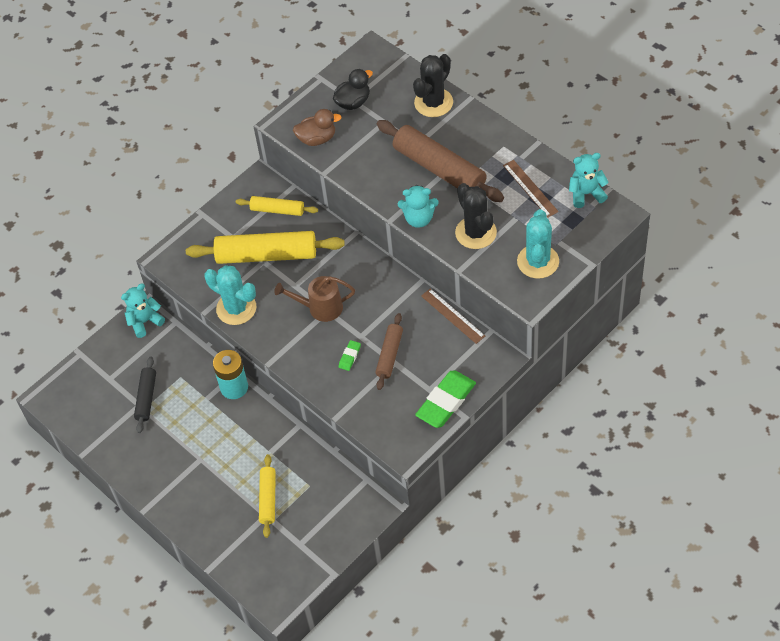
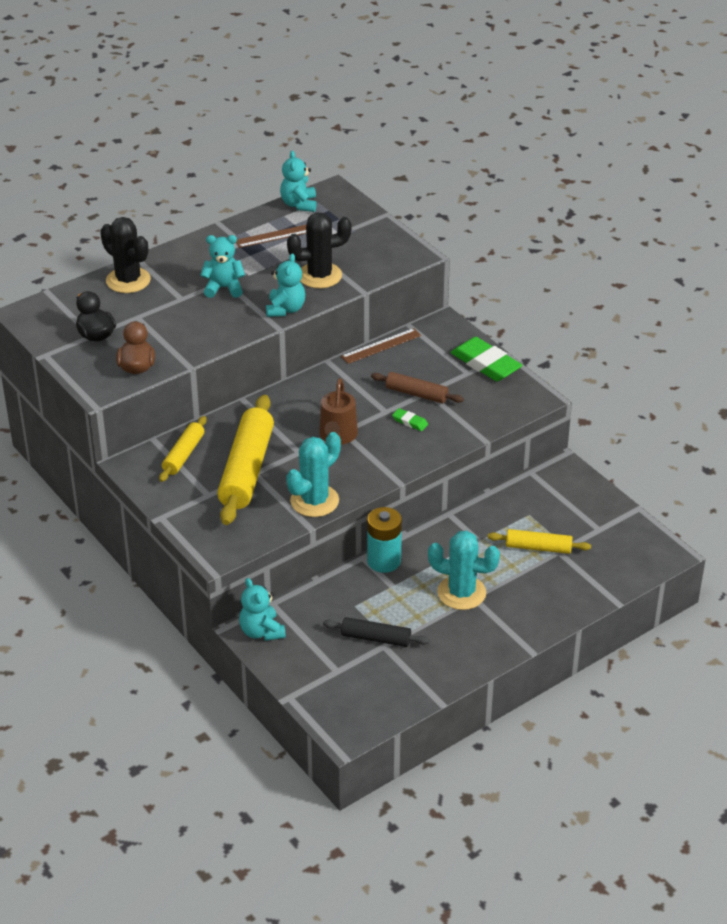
camera: 85 degrees left, 15 degrees down
(439, 169) = (224, 288): brown rolling pin -> turquoise teddy bear
(538, 261) = (371, 243): turquoise cactus -> turquoise cactus (461, 593)

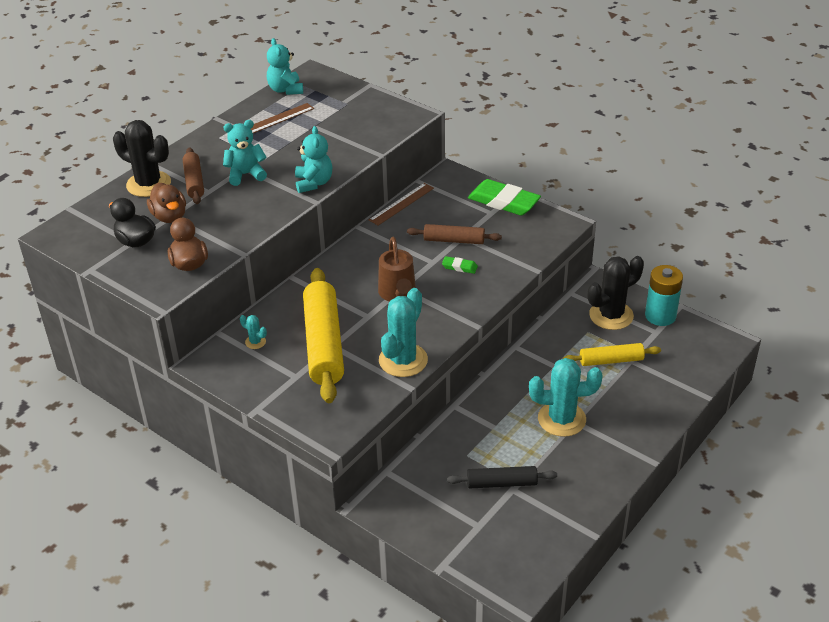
camera: 15 degrees left, 0 degrees up
(136, 317) = (169, 217): none -> brown duck
(172, 286) = (194, 181): none -> brown rolling pin
(184, 455) = (255, 342): yellow rolling pin -> turquoise cactus
(261, 631) = (387, 502): turquoise teddy bear -> none
(320, 276) = (332, 147): black cactus -> black cactus (611, 315)
(384, 561) = (475, 404): turquoise battery -> turquoise battery (660, 316)

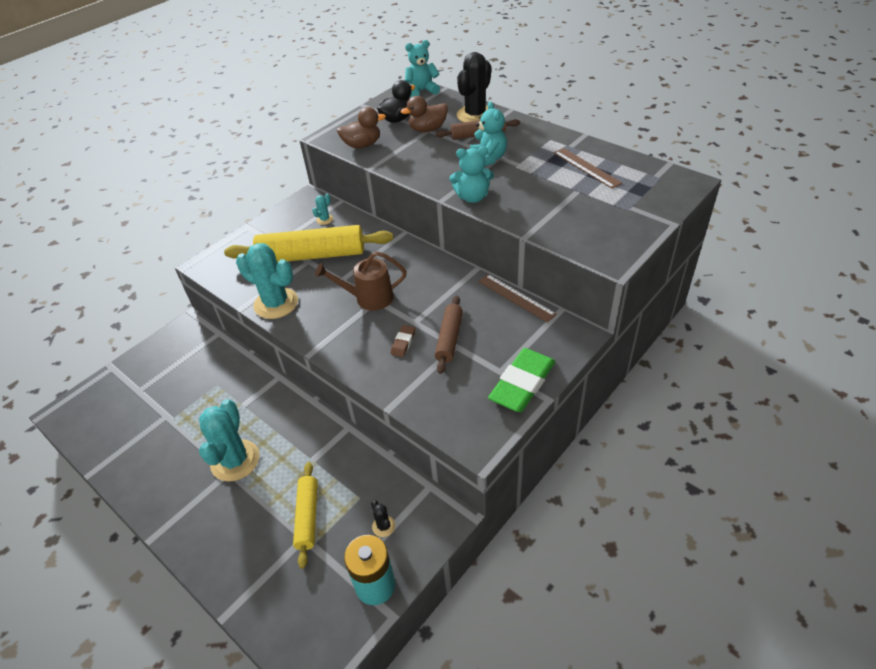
camera: 95 degrees right, 5 degrees up
(285, 90) = (647, 168): turquoise teddy bear -> turquoise teddy bear (422, 91)
(459, 267) = (403, 342): green eraser -> brown eraser
(501, 483) = (175, 408): black rolling pin -> none
(611, 315) = (383, 526): black cactus -> black cactus, size x0.43

